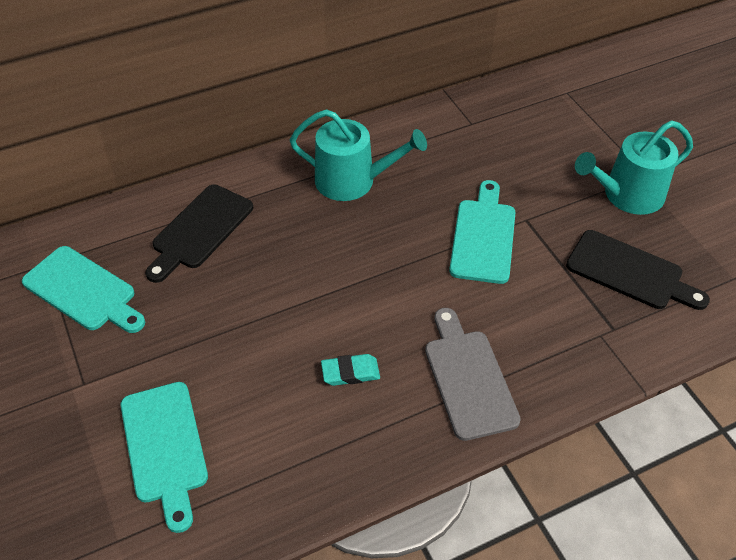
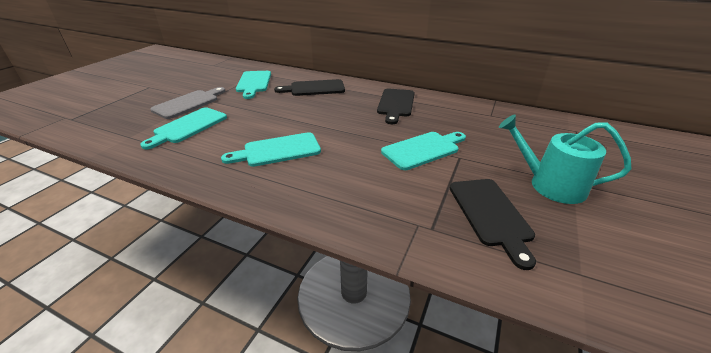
camera: 50 degrees right, 15 degrees down
(350, 372) = (278, 150): turquoise eraser -> turquoise cutting board
(352, 181) = (396, 104): turquoise watering can -> black cutting board
(468, 378) = (316, 187): grey cutting board -> grey cutting board (188, 103)

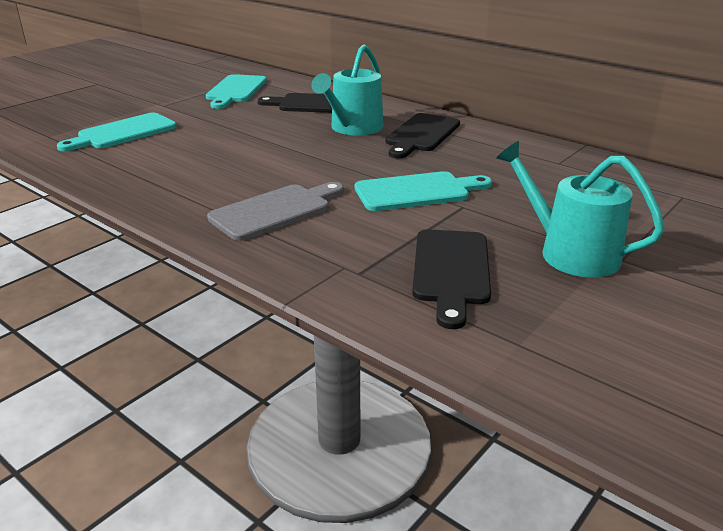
camera: 15 degrees right, 5 degrees down
(188, 103) = (137, 107): grey cutting board -> grey cutting board (275, 211)
(278, 150) = (219, 170): turquoise cutting board -> none
(350, 104) = (353, 128): none -> turquoise watering can

